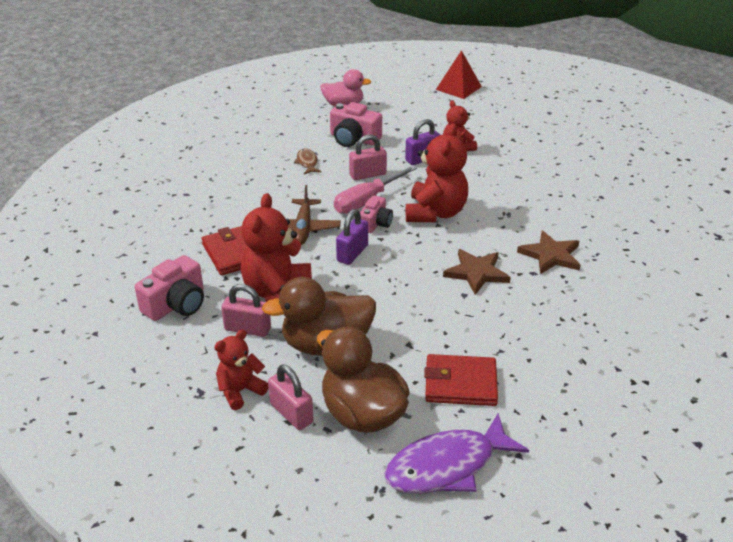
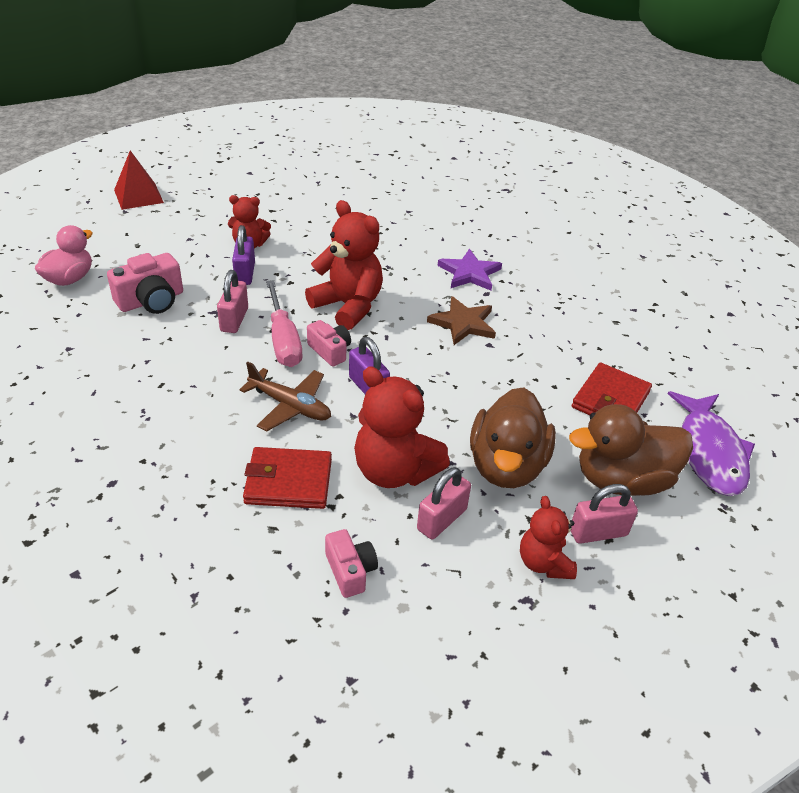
camera: 65 degrees left, 5 degrees up
(176, 304) = (350, 571): pink camera -> pink camera, size x0.65
(307, 162) = (159, 352): brown fish -> none
(551, 255) = (469, 273): brown star -> purple star

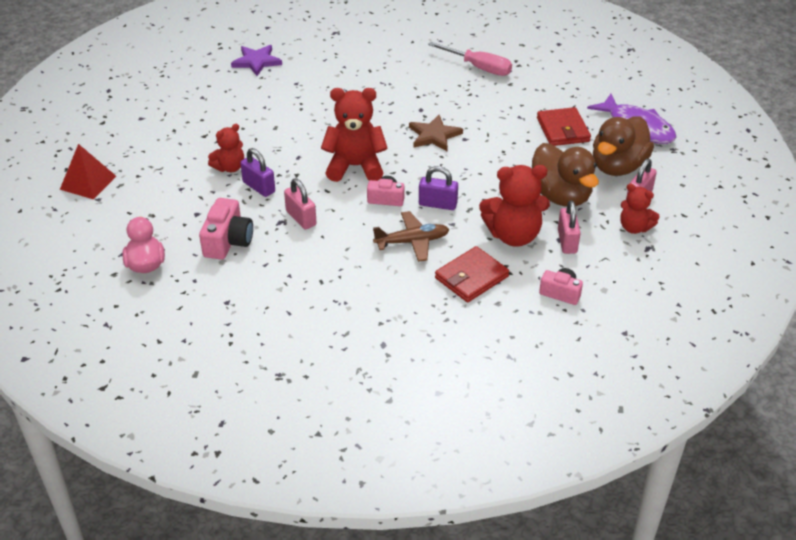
camera: 40 degrees left, 0 degrees up
(283, 340) = (350, 210): pink screwdriver -> pink screwdriver (479, 68)
(469, 273) = (394, 102): purple star -> purple star (256, 61)

